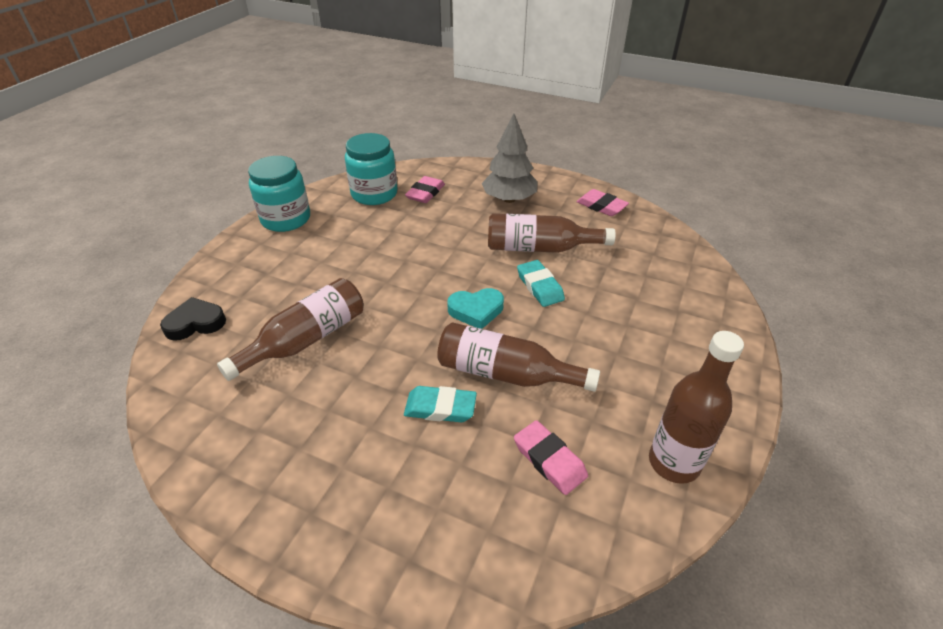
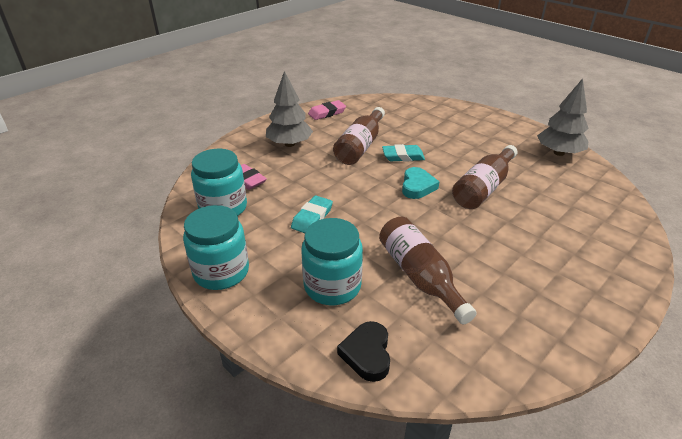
camera: 70 degrees left, 5 degrees down
(279, 283) = (332, 286): none -> turquoise jar
(440, 408) = (509, 220): turquoise eraser -> turquoise eraser (312, 218)
(549, 460) = (555, 189): pink eraser -> none
(673, 462) = (559, 153): brown bottle -> grey tree

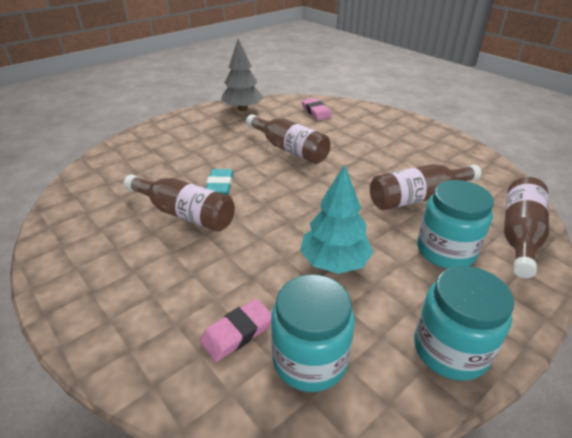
camera: 85 degrees left, 0 degrees up
(289, 144) = (148, 281): grey tree -> none
(312, 218) = (334, 262): turquoise eraser -> turquoise tree
(327, 113) = (72, 238): pink eraser -> pink eraser (316, 112)
(367, 354) = (519, 235): black heart -> brown bottle
(417, 186) = (281, 183): turquoise heart -> none

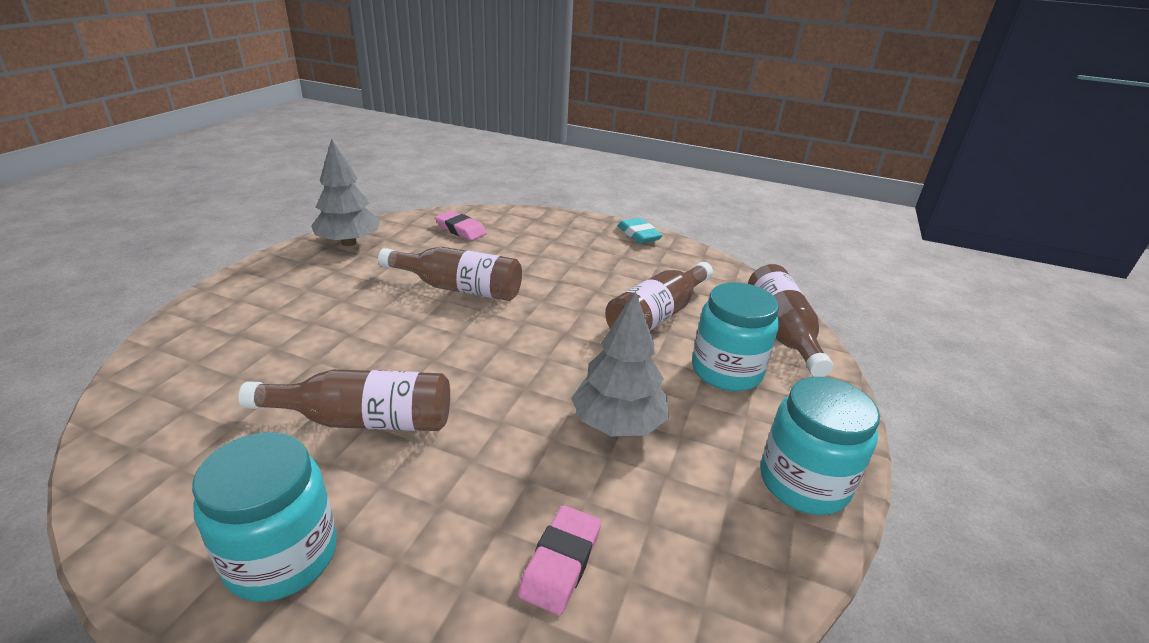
camera: 30 degrees left, 5 degrees down
(220, 185) = (391, 363): turquoise eraser -> turquoise eraser (639, 234)
(310, 359) = (672, 558): turquoise jar -> turquoise jar (282, 556)
(334, 262) = (618, 423): turquoise tree -> grey tree

